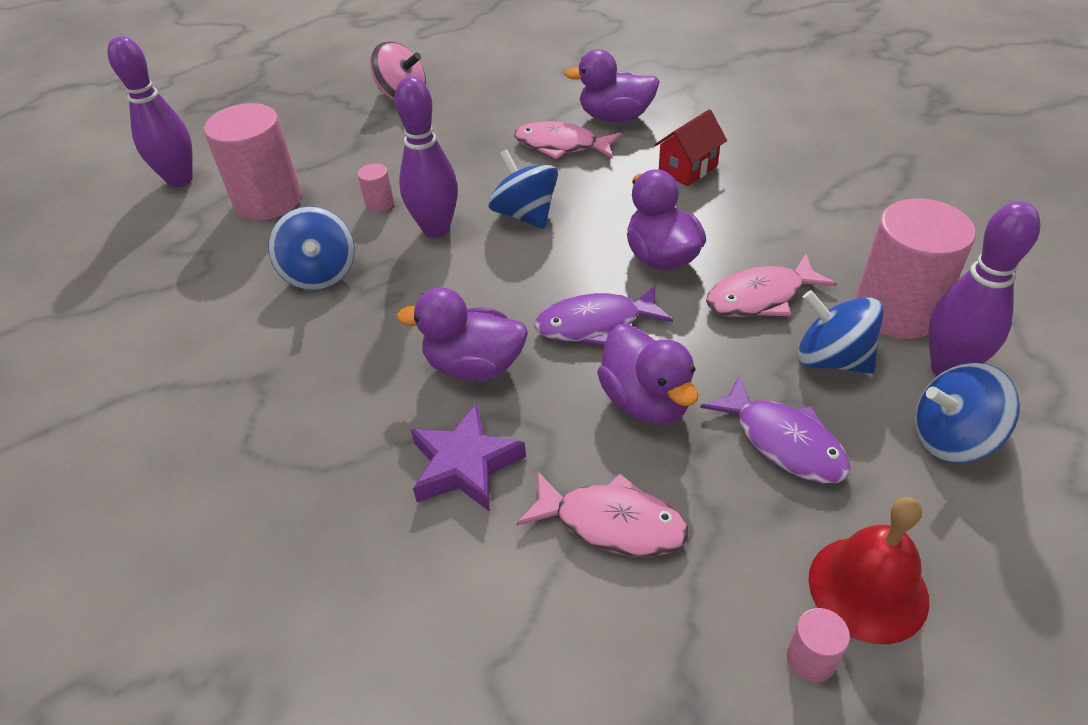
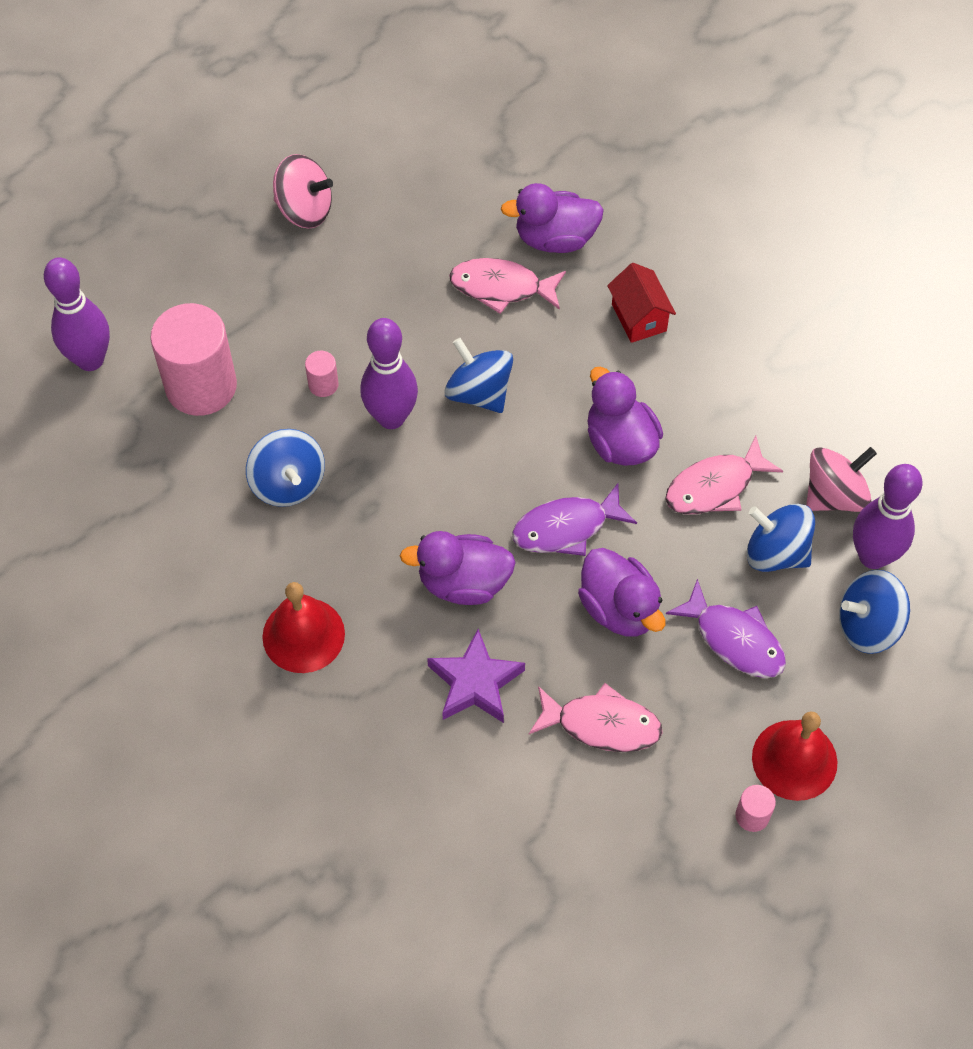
camera: 10 degrees left, 15 degrees up
(286, 403) = (303, 635): none -> red bell
(688, 169) = (639, 317): red house -> red house turned 60 degrees counterclockwise
(896, 311) = (834, 495): pink cylinder -> pink spinning top

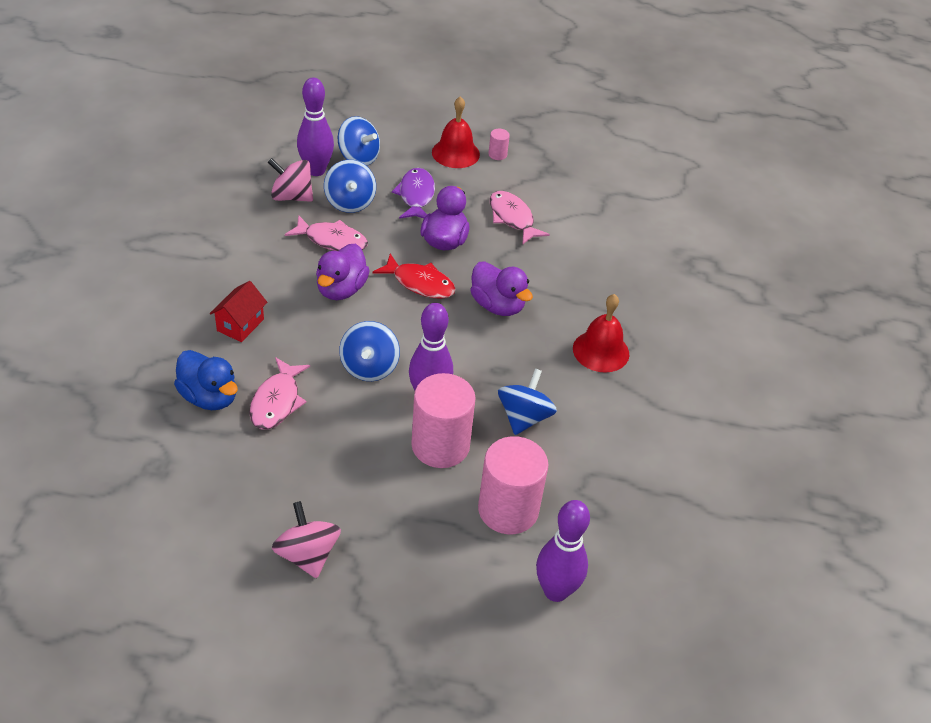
camera: 135 degrees left, 15 degrees down
(323, 384) = (440, 445): pink cylinder -> pink cylinder, size x2.37
(475, 683) = (545, 271): purple star -> none
(501, 287) = (277, 402): pink fish -> pink fish turned 45 degrees clockwise
(555, 239) = (209, 397): purple duck -> blue duck
(566, 528) = (420, 283): purple fish -> red fish

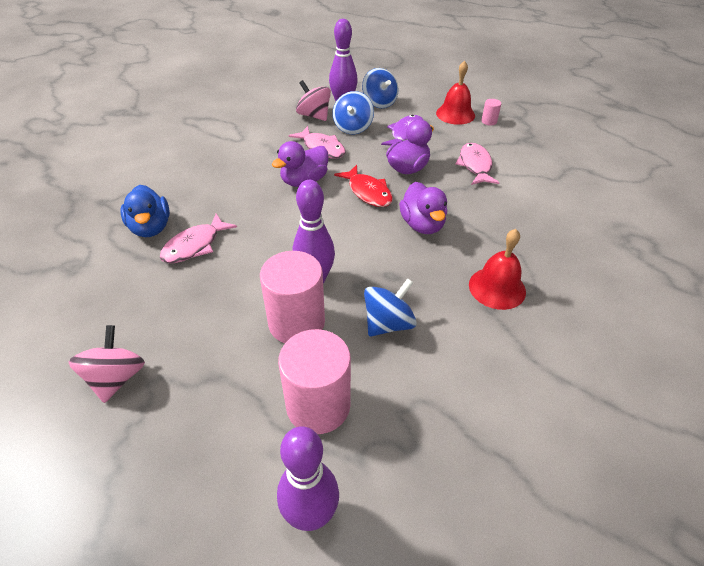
camera: 30 degrees right, 0 degrees up
(240, 325) = (213, 186): red house -> none
(369, 367) = (284, 241): blue spinning top -> none

